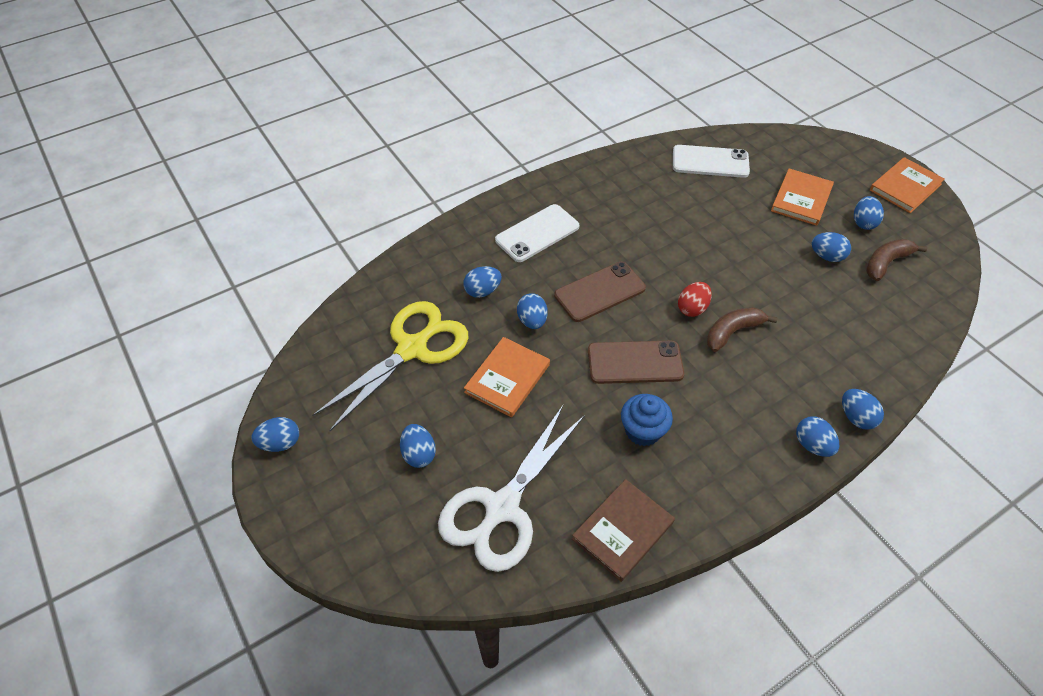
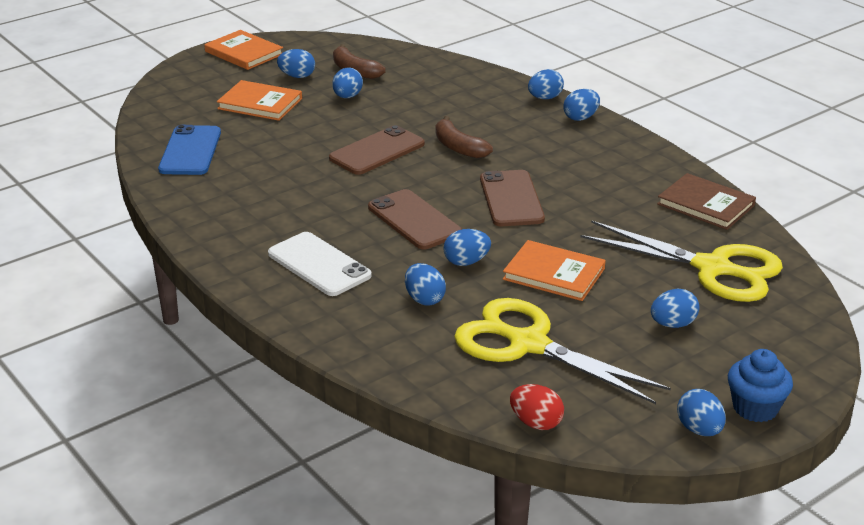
camera: 95 degrees left, 20 degrees down
(502, 507) = (712, 268): white scissors -> yellow scissors
(643, 431) = (594, 195): blue cupcake -> blue cupcake (755, 408)
(692, 308) = (430, 167): red egg -> red egg (536, 423)
(710, 162) = (190, 151): white phone -> blue phone
(719, 273) = (377, 151): none -> brown phone

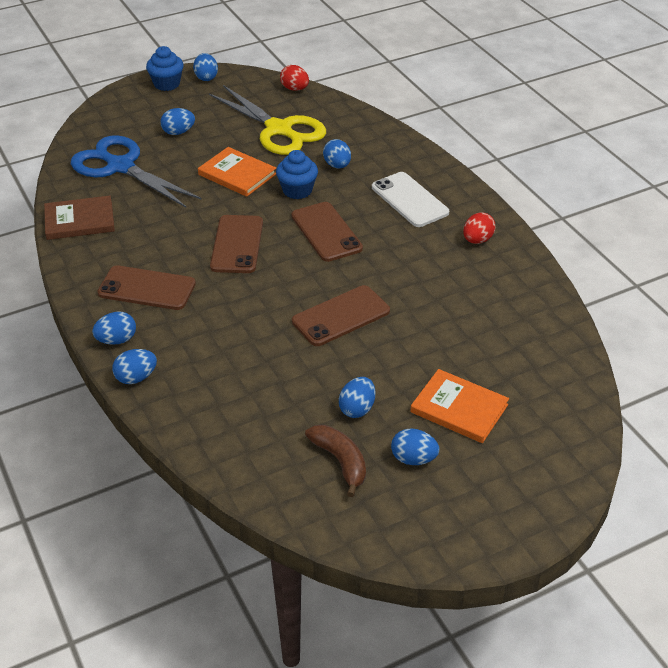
camera: 170 degrees left, 10 degrees up
(190, 151) = (528, 339): blue phone -> none
(234, 228) = (477, 240): none -> red egg
(244, 53) = (483, 525): orange book -> none
(458, 147) = (260, 312): brown banana -> none
(466, 262) = (297, 190): blue egg -> blue cupcake
(582, 154) = (147, 288): none -> brown phone
(706, 205) = (79, 220): brown book -> brown book turned 60 degrees counterclockwise
(712, 268) = (121, 167): yellow scissors -> blue scissors

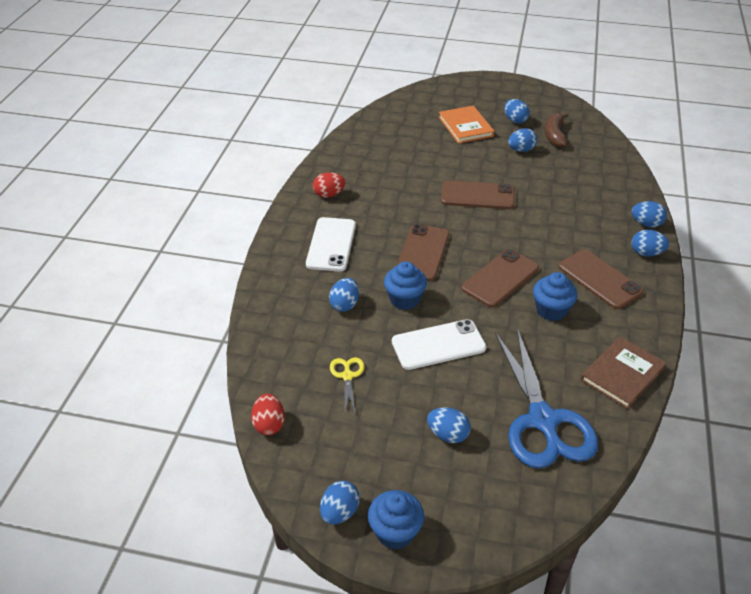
camera: 140 degrees left, 0 degrees up
(79, 220) = (622, 374): brown book -> brown book turned 75 degrees counterclockwise
(171, 240) = (551, 310): none -> blue cupcake
(237, 174) = (438, 345): orange book -> white phone
(279, 129) = (347, 376): yellow scissors -> yellow scissors, size x0.43

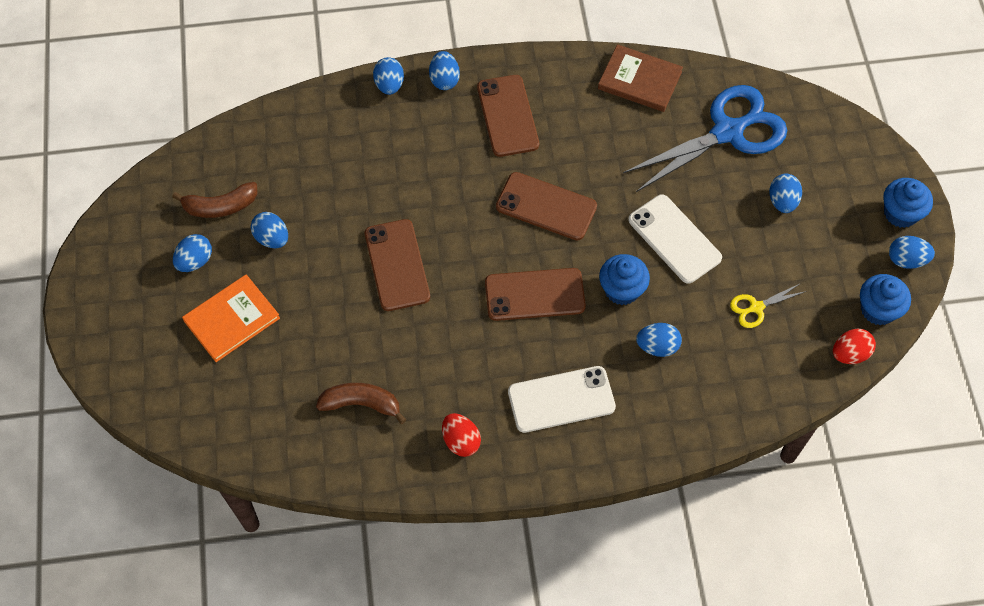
camera: 110 degrees left, 20 degrees up
(379, 162) = (361, 404): none -> brown banana
(551, 310) = (576, 151): blue cupcake -> blue cupcake (878, 309)
(599, 279) = (507, 116): brown phone -> brown phone turned 45 degrees counterclockwise

